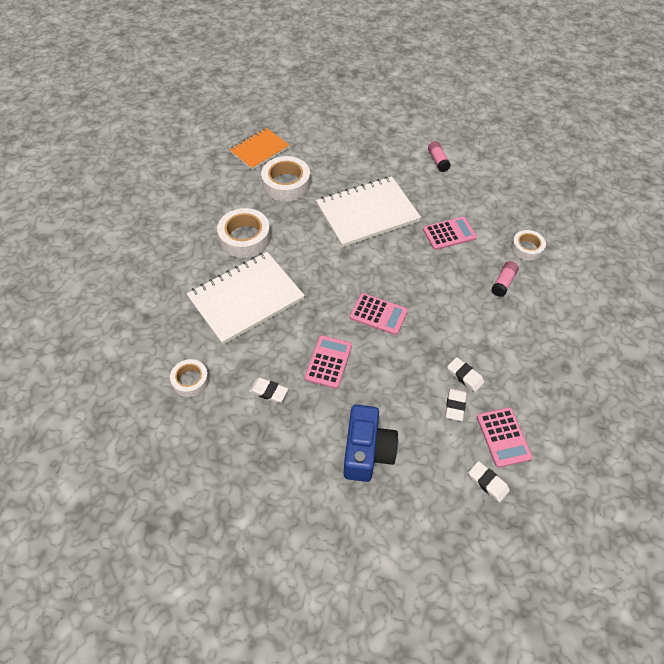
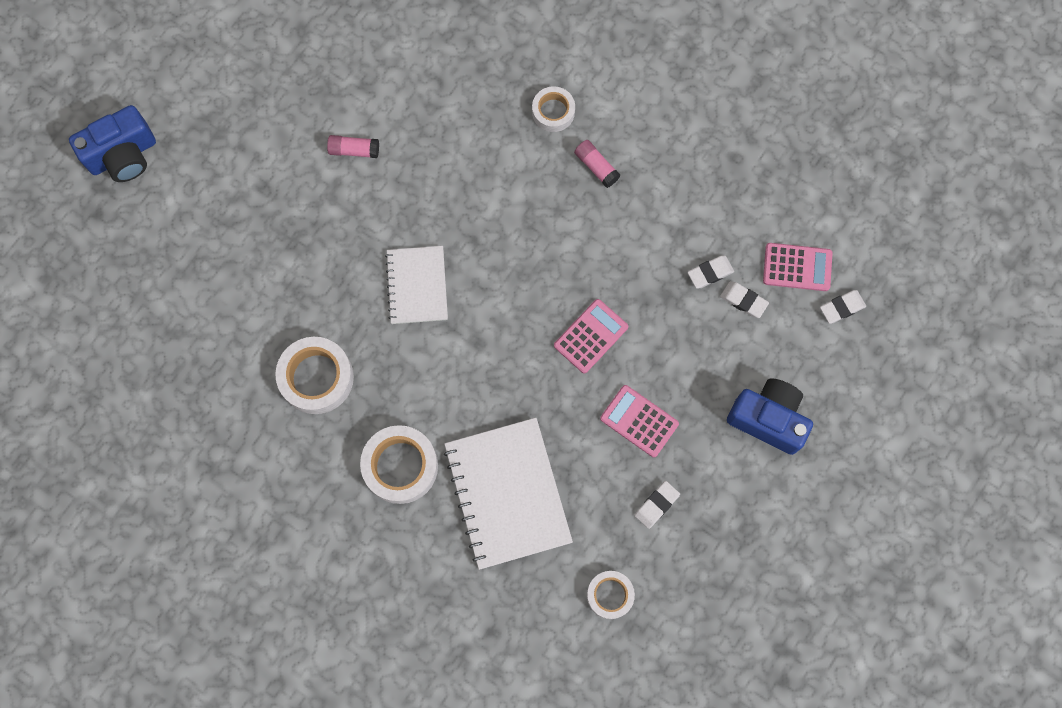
camera: 70 degrees left, 20 degrees up
(259, 150) = (227, 395): orange notebook -> none
(367, 213) = (417, 286): white notebook -> white notebook, size x0.61
(378, 75) = (123, 155): none -> blue camera
(449, 234) = (494, 195): pink calculator -> none

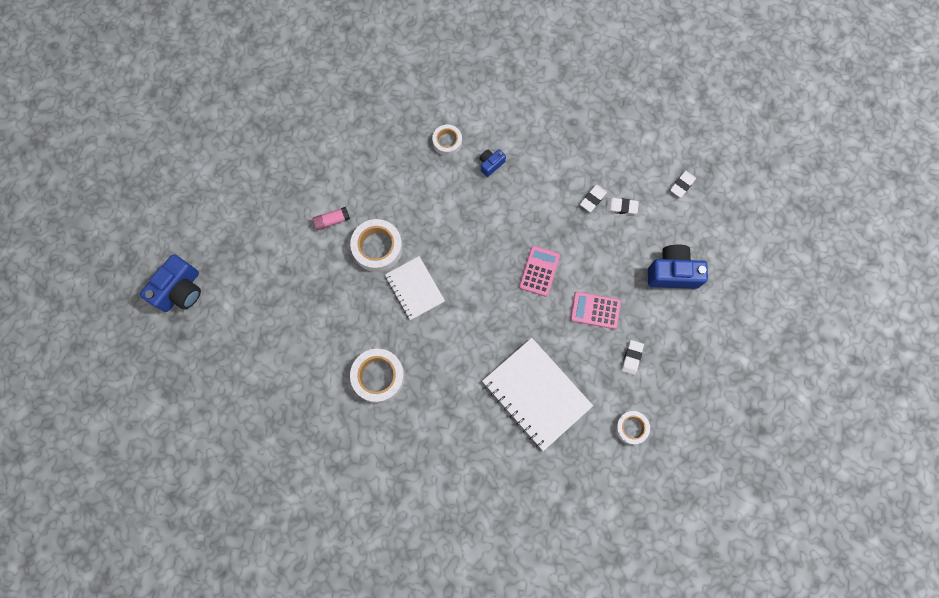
camera: 25 degrees left, 0 degrees up
(400, 466) = (460, 408): white tape -> white tape (377, 248)
(596, 167) = (491, 164): pink glue stick -> blue camera
(797, 267) = (643, 172): pink calculator -> none

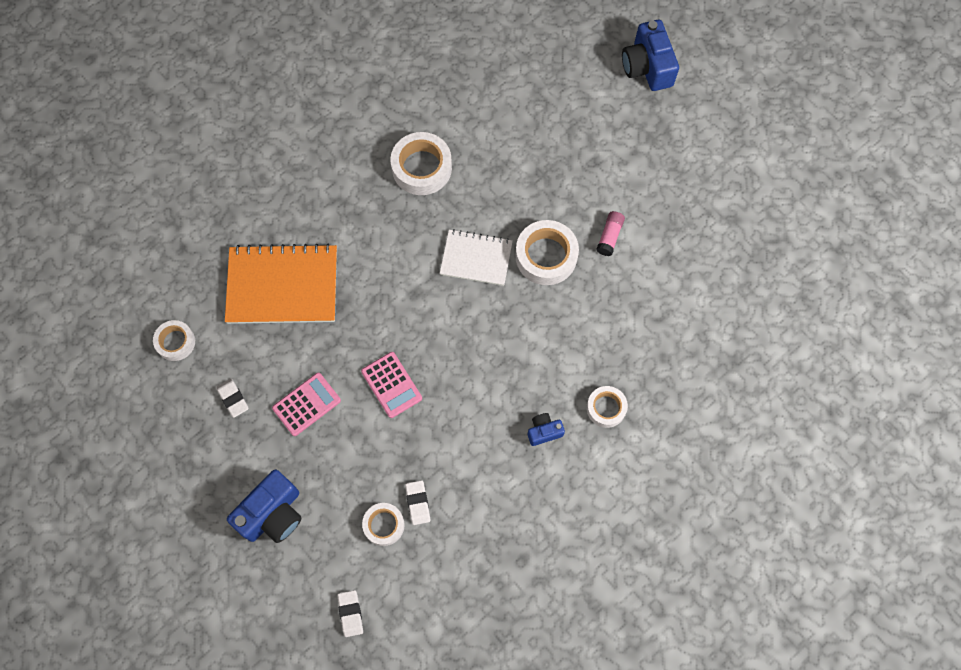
camera: 130 degrees right, 5 degrees down
(491, 164) = (544, 431): blue camera -> blue camera turned 105 degrees counterclockwise
(536, 394) = (282, 286): white notebook -> orange notebook
(621, 207) = (384, 525): white eraser -> white tape

